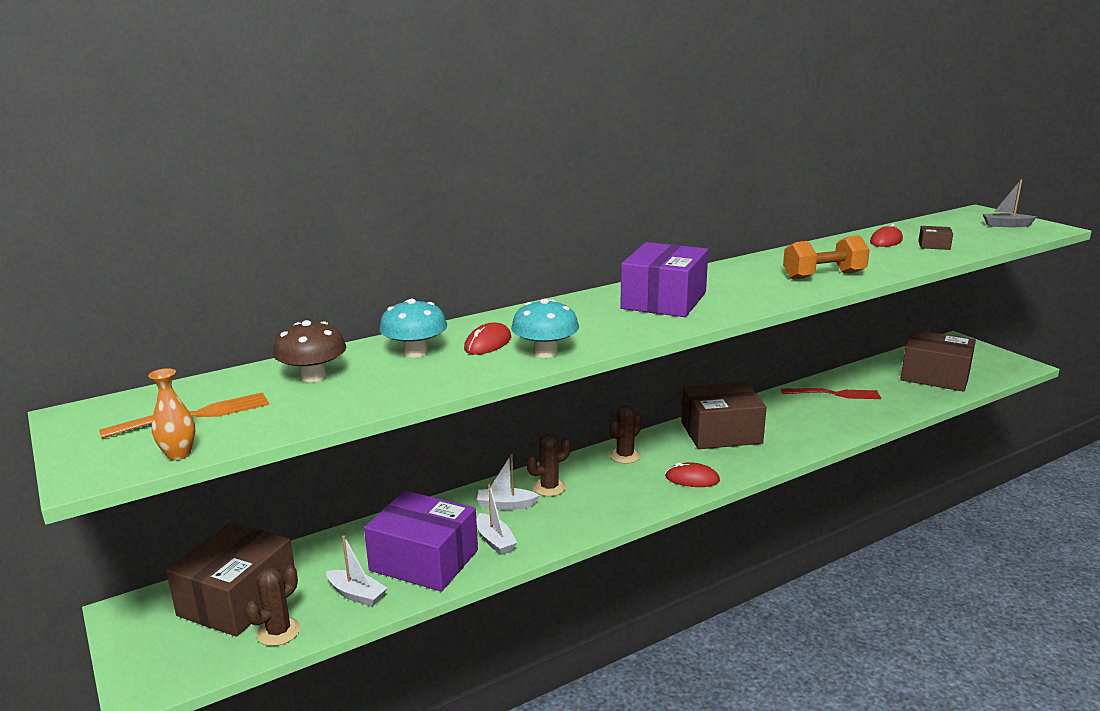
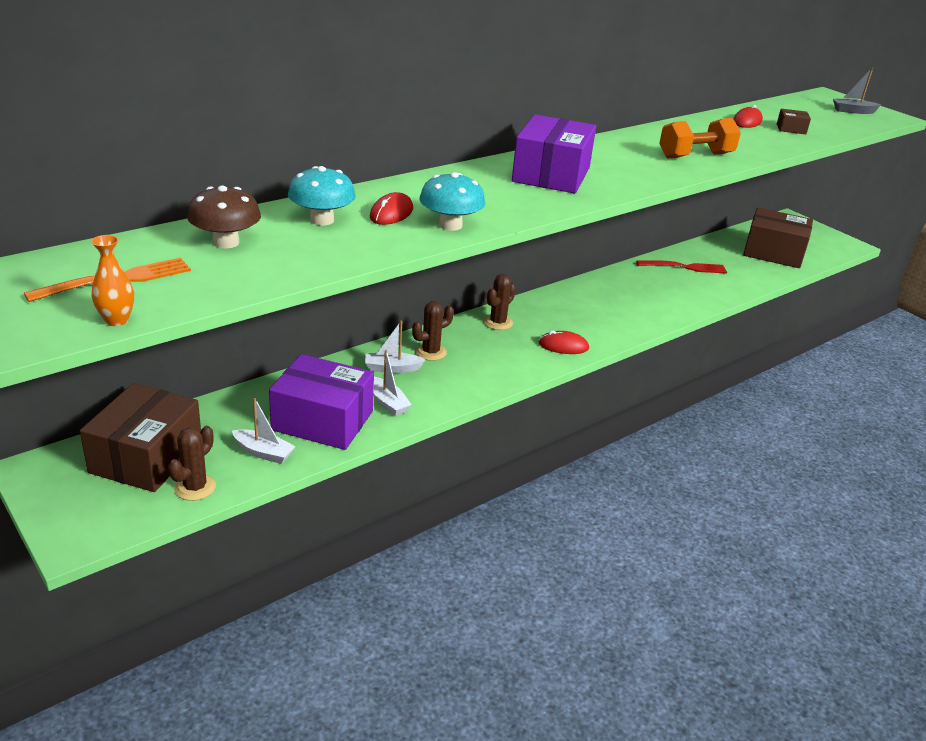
camera: 10 degrees left, 10 degrees up
(721, 432) = (585, 302): brown box -> none

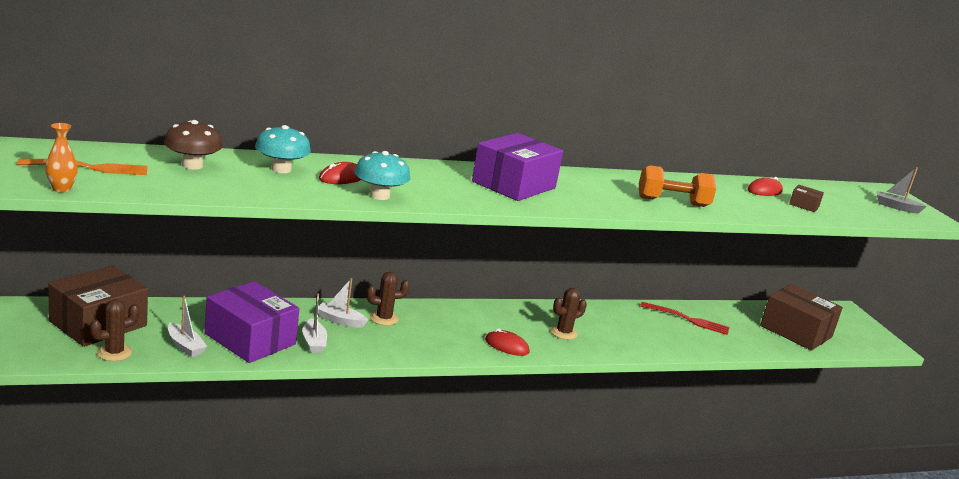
camera: 20 degrees right, 10 degrees down
(498, 322) = (464, 314): brown cactus -> brown cactus (563, 333)

